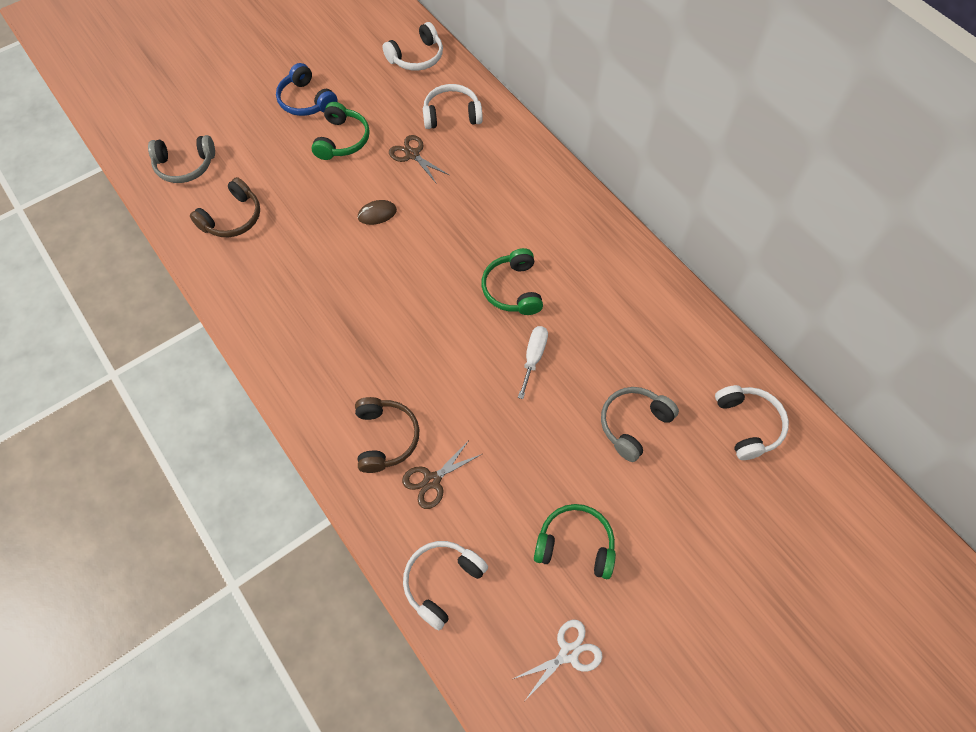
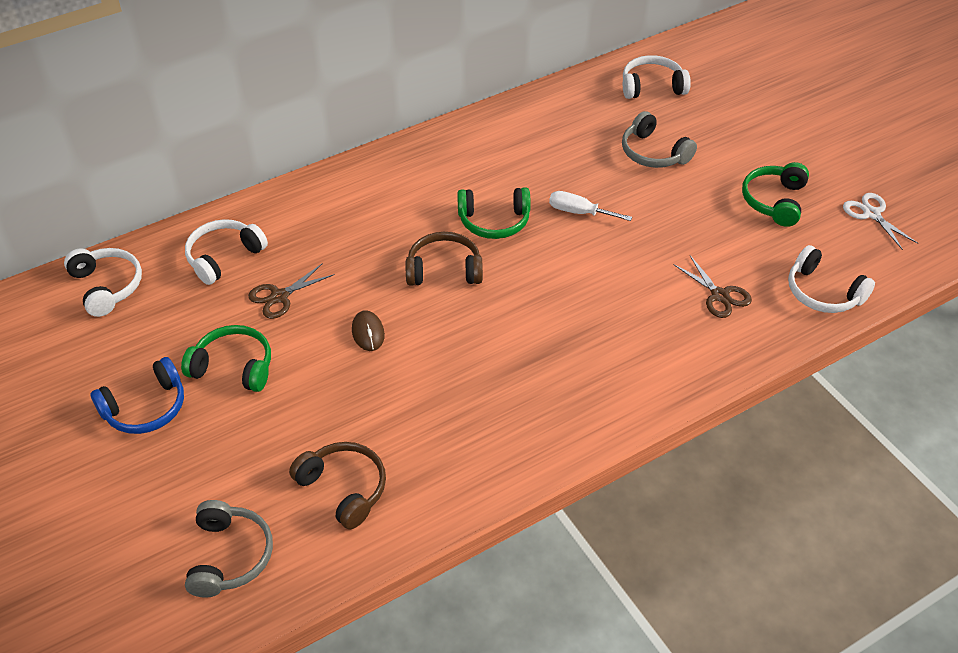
camera: 85 degrees left, 15 degrees down
(385, 438) = (674, 331): brown headphones -> brown headphones (444, 270)
(451, 115) = (224, 257): white headphones -> white headphones turned 45 degrees clockwise

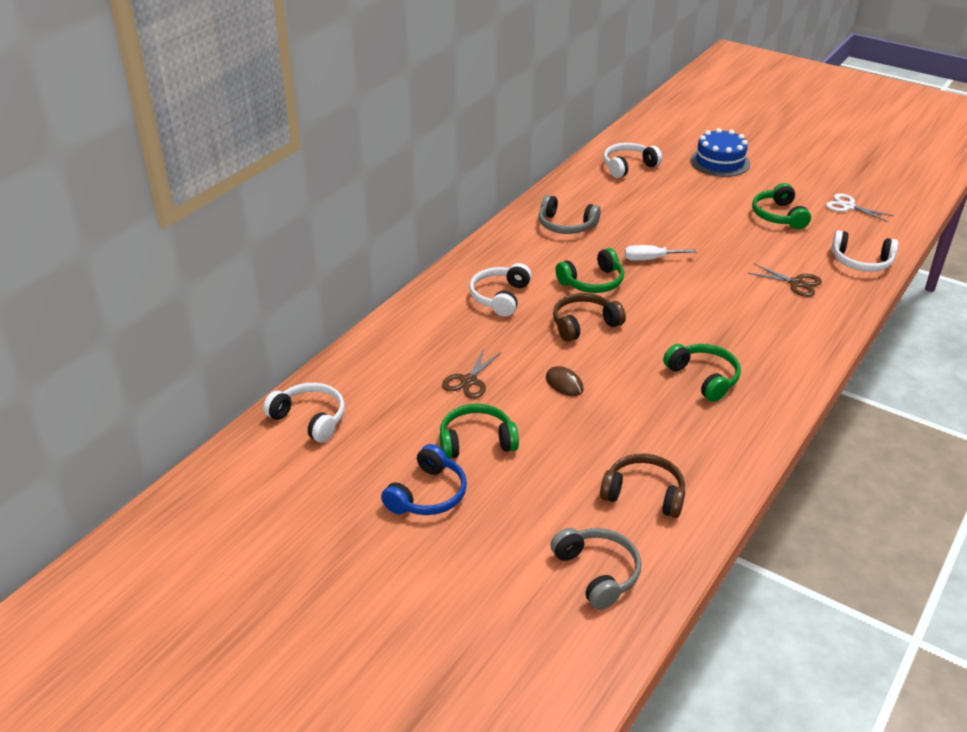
camera: 25 degrees left, 10 degrees down
(224, 257) = (395, 367): white headphones -> white headphones (500, 297)
(515, 377) = (703, 378): none -> green headphones
(653, 153) = (668, 207): grey headphones -> grey headphones (566, 225)
(764, 110) = (720, 162): none -> blue cake

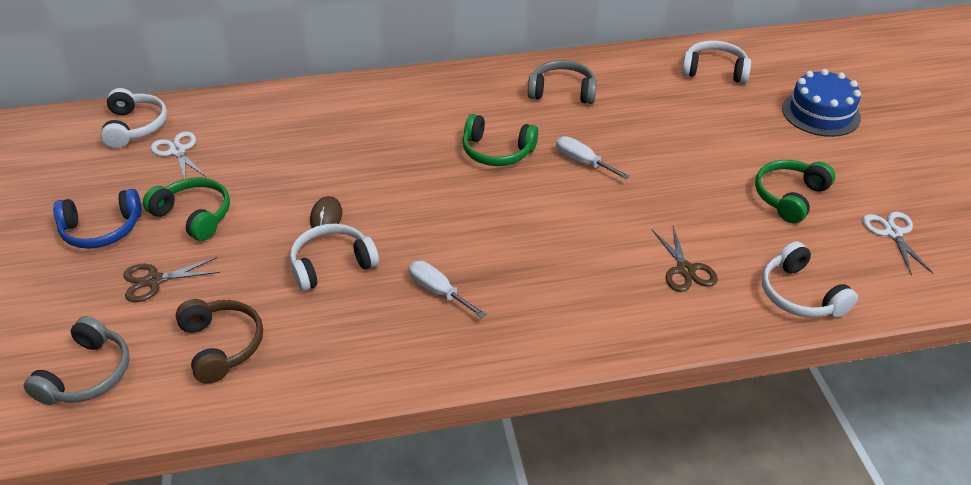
camera: 45 degrees right, 5 degrees up
(379, 412) = (177, 151): none -> white scissors
(469, 381) = (269, 168): brown scissors -> brown scissors (154, 281)
(500, 297) = (405, 119): white headphones -> white headphones (332, 265)
(566, 225) = (562, 92): grey headphones -> grey headphones turned 120 degrees clockwise
(584, 324) = (426, 181): brown headphones -> none
(703, 378) = (438, 292): green headphones -> white screwdriver

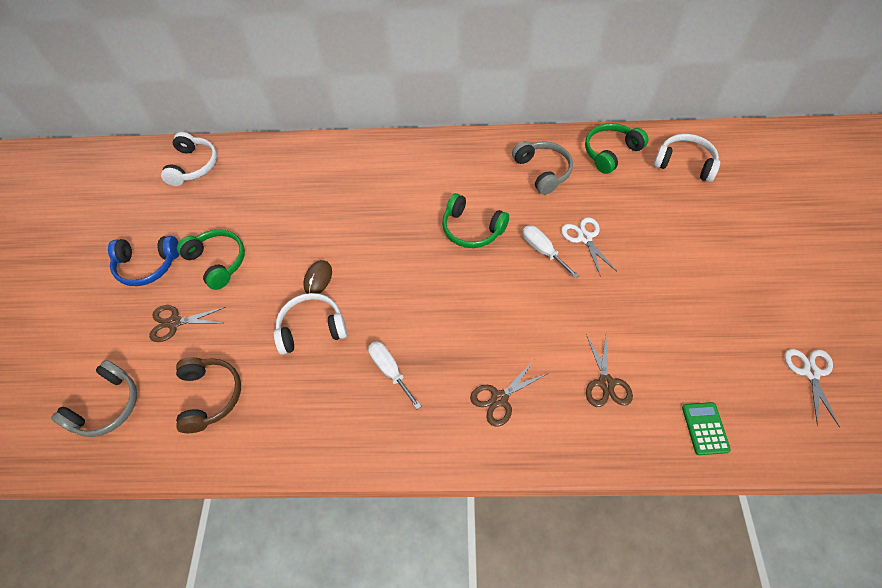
camera: 15 degrees right, 15 degrees up
(177, 151) = (219, 194): white scissors -> white scissors (585, 238)
(562, 92) = (542, 171): grey headphones -> grey headphones turned 45 degrees clockwise
(572, 299) = (499, 398): none -> brown scissors
(790, 197) = (721, 316): green headphones -> green headphones (611, 153)
(800, 294) = (705, 428): white headphones -> green calculator
(820, 113) = (774, 224): blue cake -> none

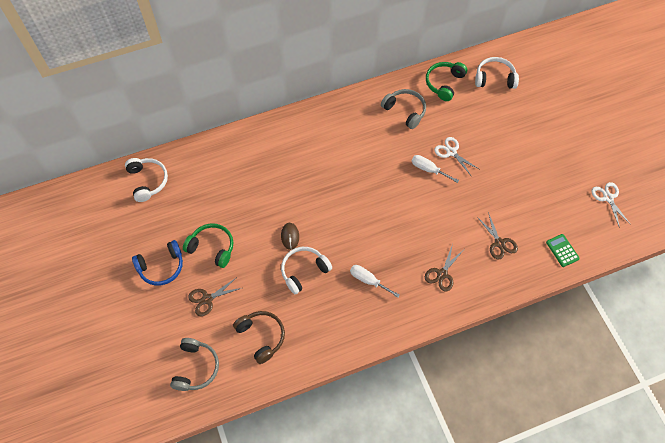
camera: 25 degrees left, 5 degrees up
(472, 229) = (376, 168): green headphones -> none

